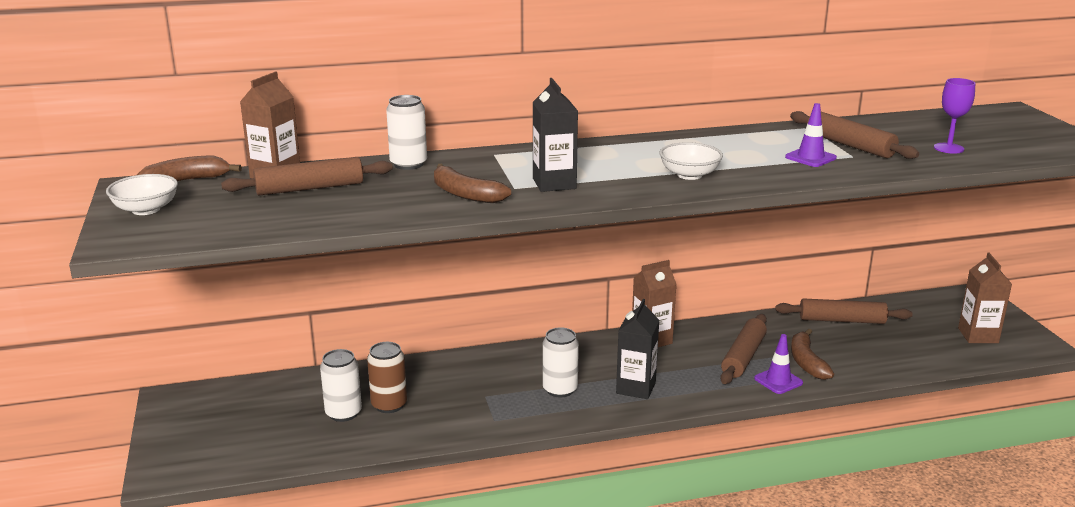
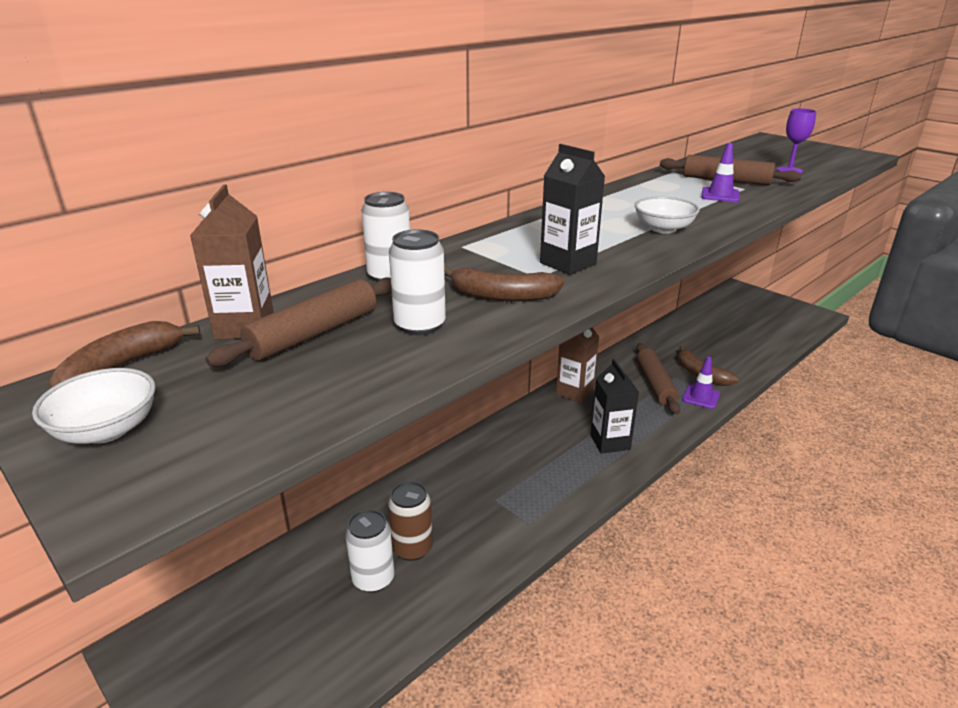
camera: 30 degrees left, 5 degrees up
(560, 389) = (552, 467): white can -> white can (420, 325)
(842, 320) = (684, 332): brown rolling pin -> none
(978, 335) = (774, 318): brown carton -> none

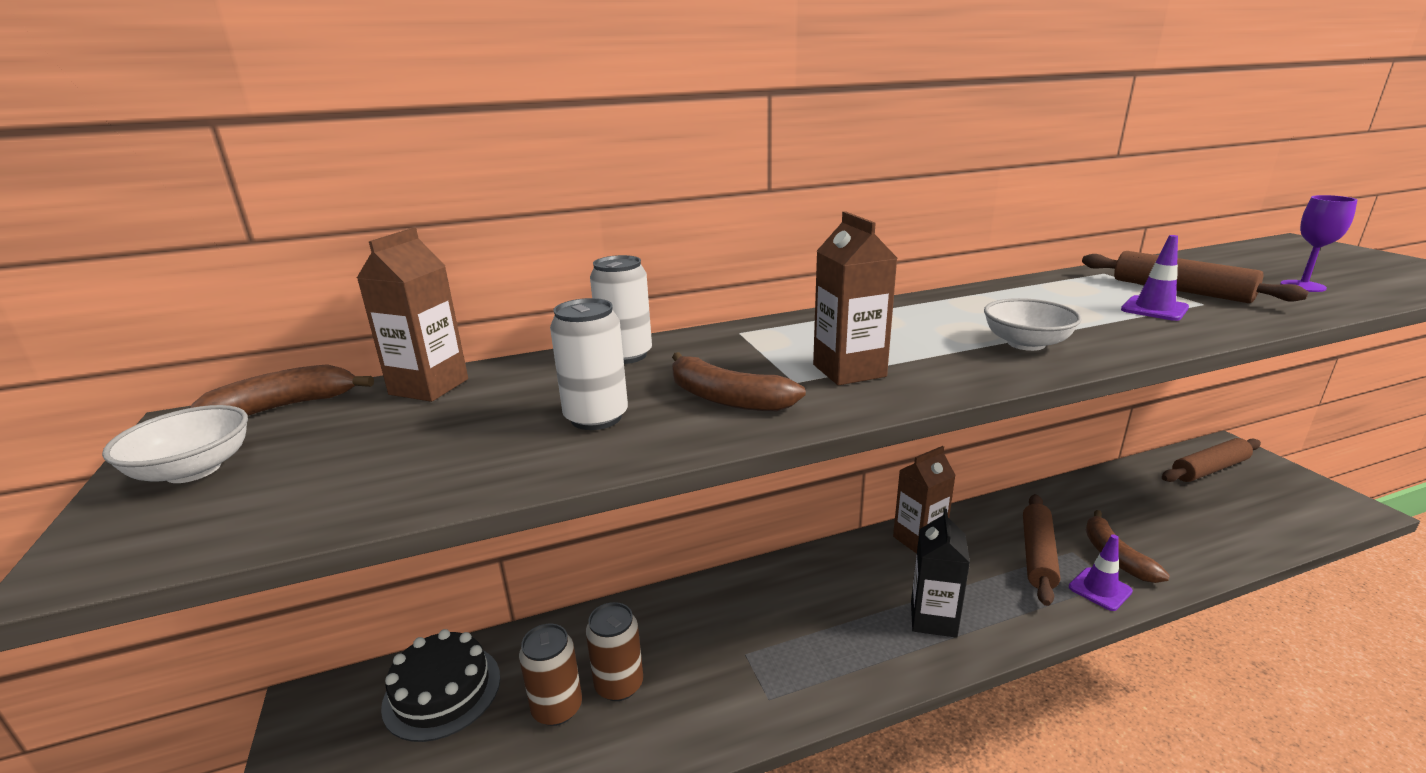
camera: 25 degrees right, 5 degrees down
(263, 599) = (442, 691): none -> black cake
(314, 333) = (482, 406): brown rolling pin -> brown rolling pin (1209, 469)
(373, 579) = (557, 708): white can -> brown can
(568, 263) = (849, 370): black carton -> brown carton

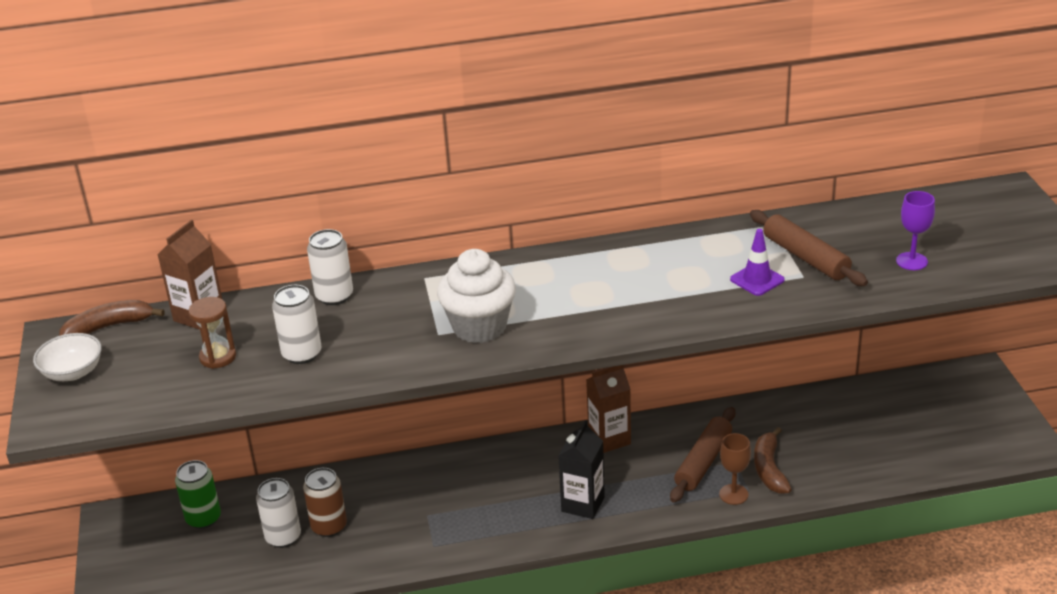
camera: 10 degrees right, 10 degrees up
(442, 691) = (203, 518): black cake -> green can
(458, 431) = (218, 357): none -> brown hourglass
(557, 708) = (283, 537): brown can -> white can
(726, 398) = (387, 345): brown banana -> none
(849, 370) = (479, 327): brown carton -> white cupcake
(1026, 343) = (621, 311): white bowl -> none
(1100, 589) = (733, 494): purple traffic cone -> brown goblet
(1209, 469) = (934, 394): brown rolling pin -> none

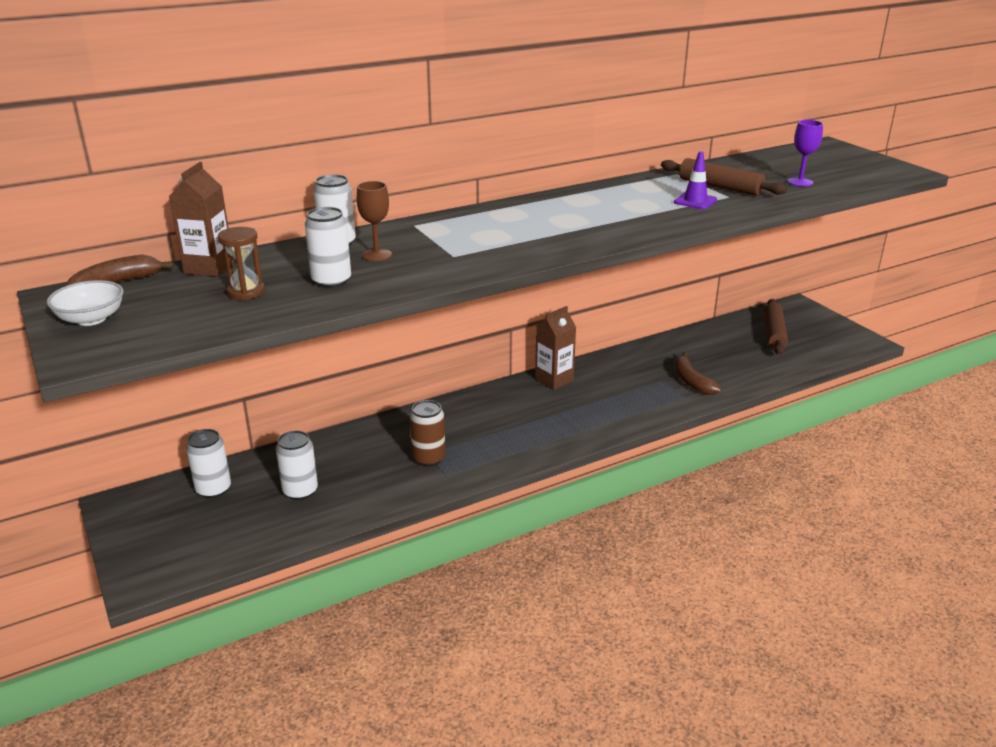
camera: 20 degrees left, 5 degrees down
(203, 518) = (213, 489): green can -> white can
(329, 526) = (341, 476): brown can -> brown can (429, 458)
(479, 327) = (488, 248): white cupcake -> none
(583, 504) = (559, 425): black carton -> none
(703, 462) = (638, 384): brown rolling pin -> brown rolling pin (774, 333)
(733, 494) = (675, 401): brown goblet -> brown goblet (376, 255)

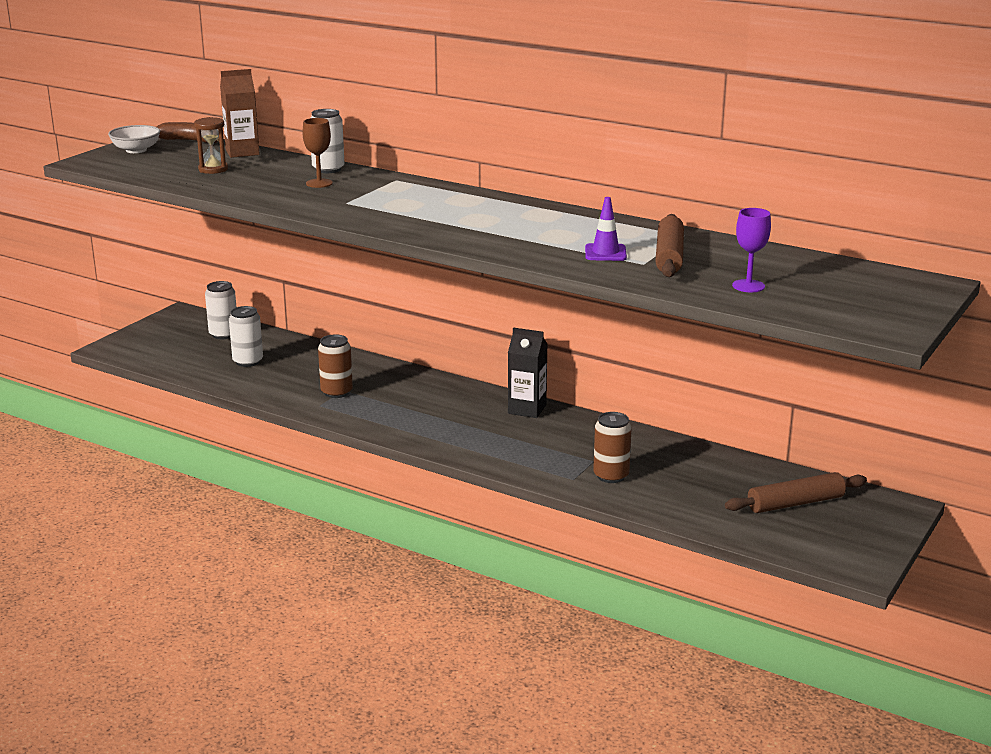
camera: 60 degrees right, 5 degrees down
(331, 281) = (256, 183): white can -> none
(554, 380) = (527, 409): brown carton -> black carton
(691, 381) = (611, 476): brown banana -> brown can

